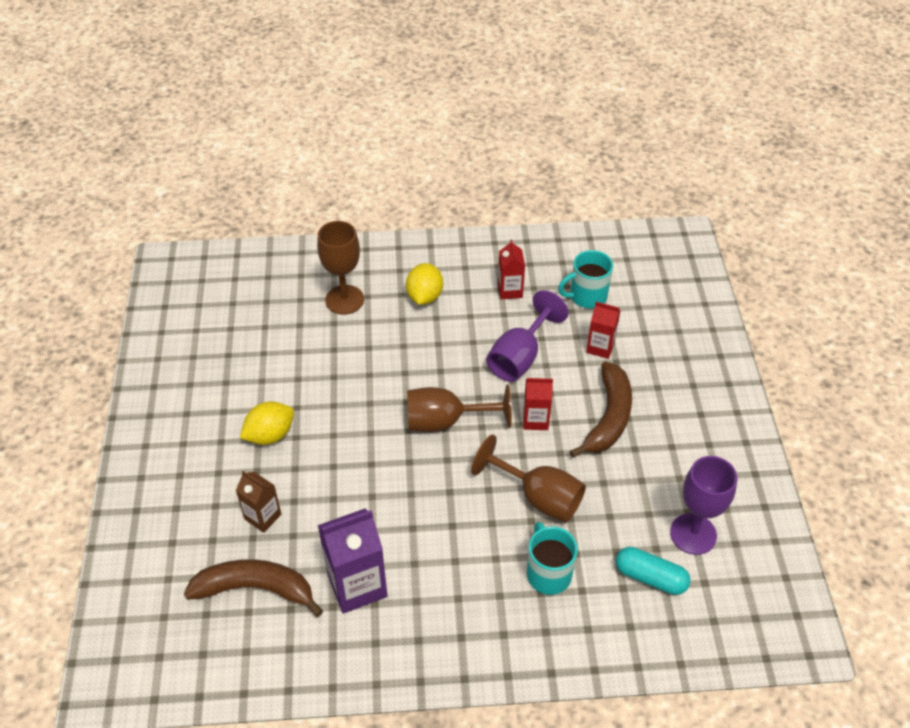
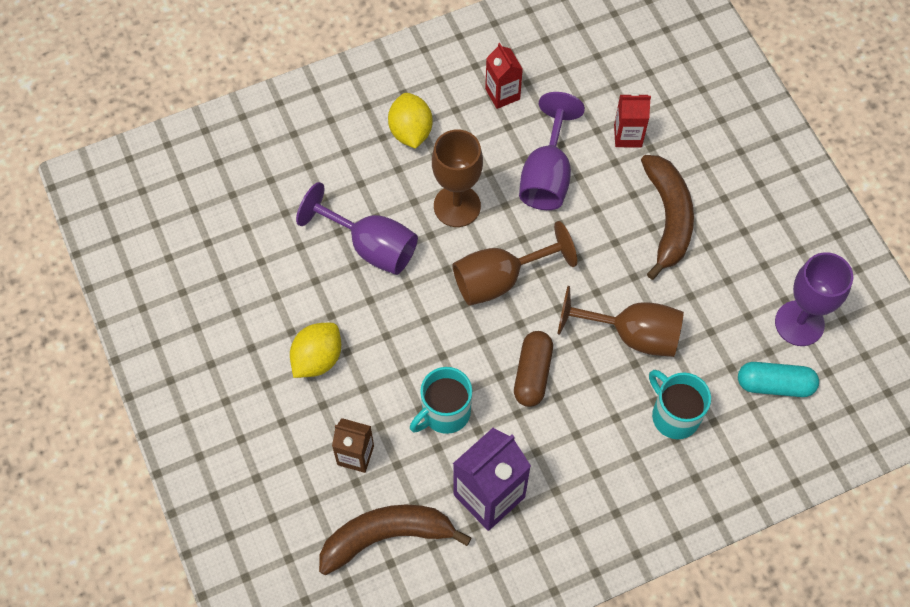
camera: 20 degrees left, 15 degrees up
(344, 300) = (322, 164): brown goblet -> brown goblet (457, 206)
(354, 367) = (371, 246): none -> purple goblet
(439, 501) = (532, 374): none -> brown capsule
(535, 420) = (593, 246): red carton -> none
(587, 296) = (589, 76): turquoise mug -> turquoise mug (444, 413)

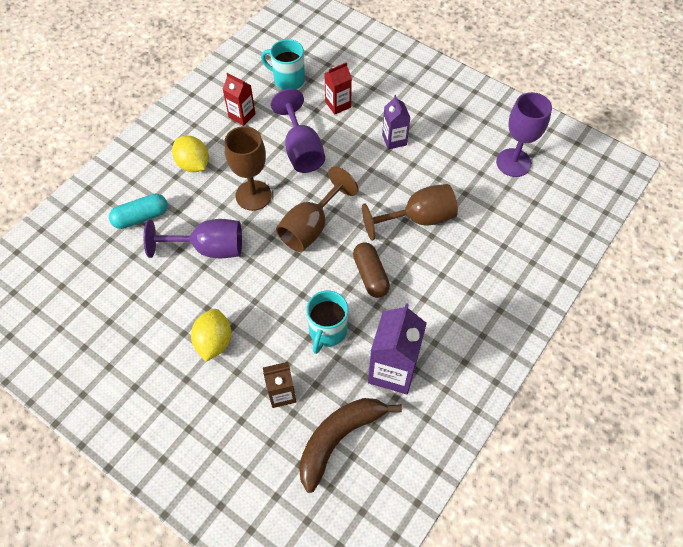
camera: 30 degrees left, 5 degrees down
(668, 218) = (394, 140): brown banana -> purple carton
(674, 415) = (477, 254): turquoise mug -> turquoise mug (288, 80)
(774, 384) = (524, 205): turquoise capsule -> turquoise capsule (141, 217)

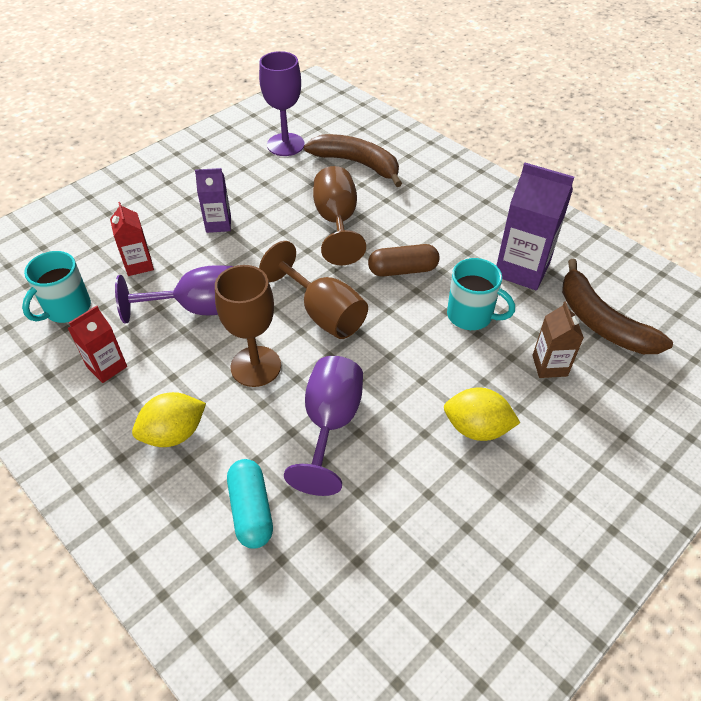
camera: 80 degrees left, 10 degrees down
(504, 221) = (357, 163): none -> brown banana

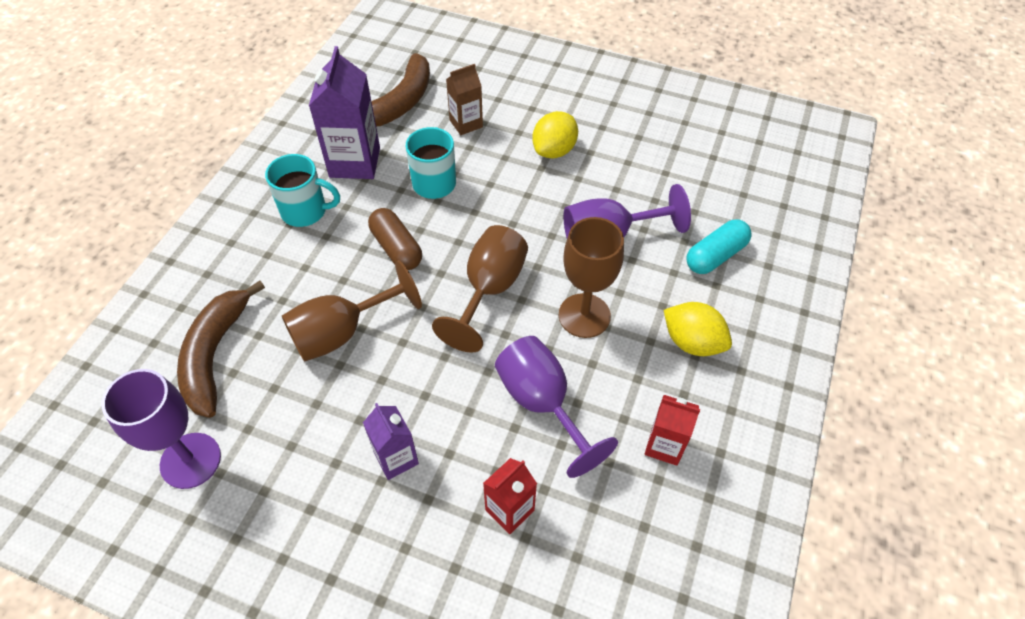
camera: 115 degrees left, 5 degrees up
(67, 309) = (619, 546): turquoise mug -> turquoise mug (305, 211)
(476, 428) = (554, 150): yellow lemon -> yellow lemon turned 45 degrees clockwise

